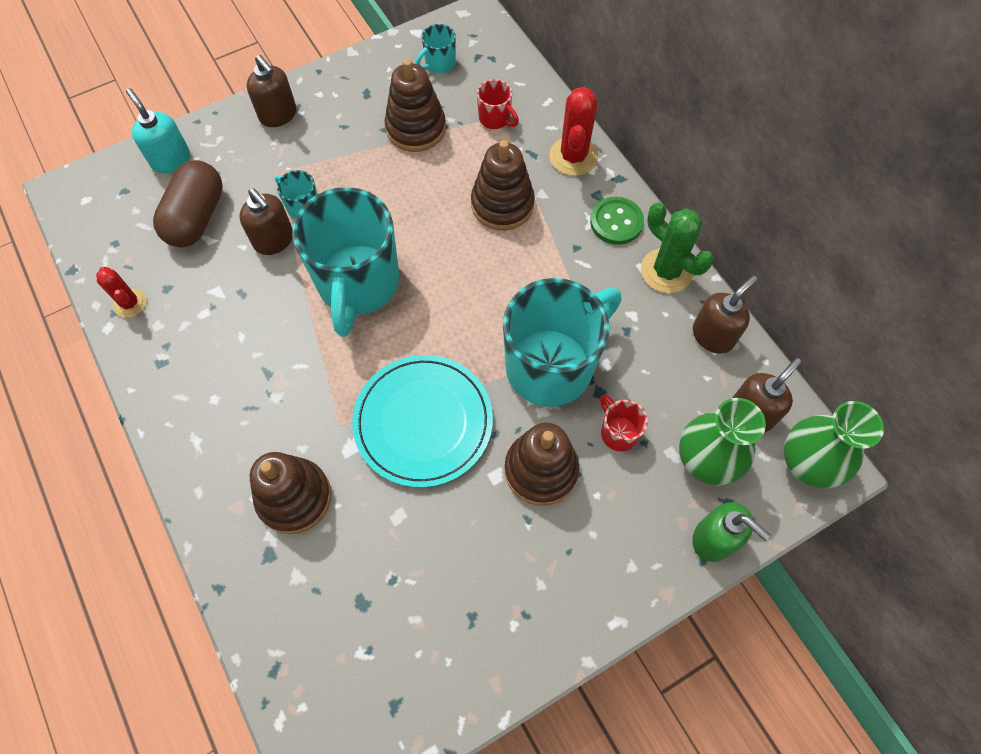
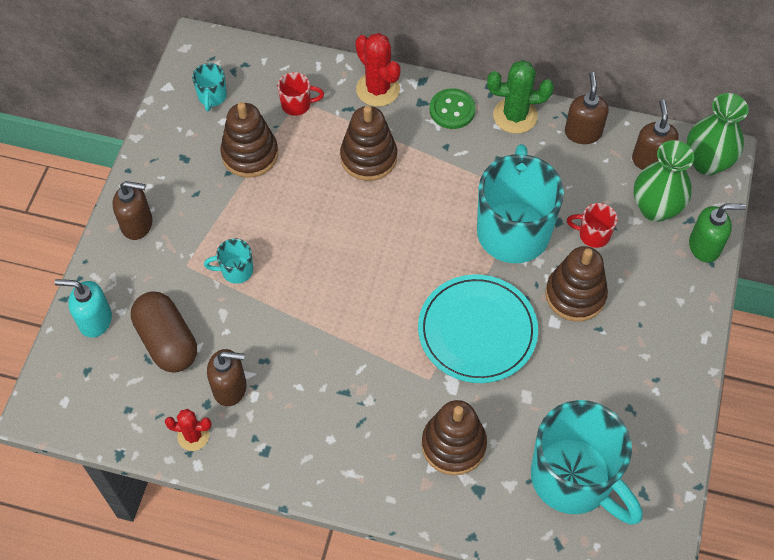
camera: 45 degrees left, 5 degrees down
(274, 240) = (243, 308): brown soap dispenser -> brown soap dispenser (230, 388)
(358, 284) = (336, 287): turquoise mug -> turquoise mug (574, 479)

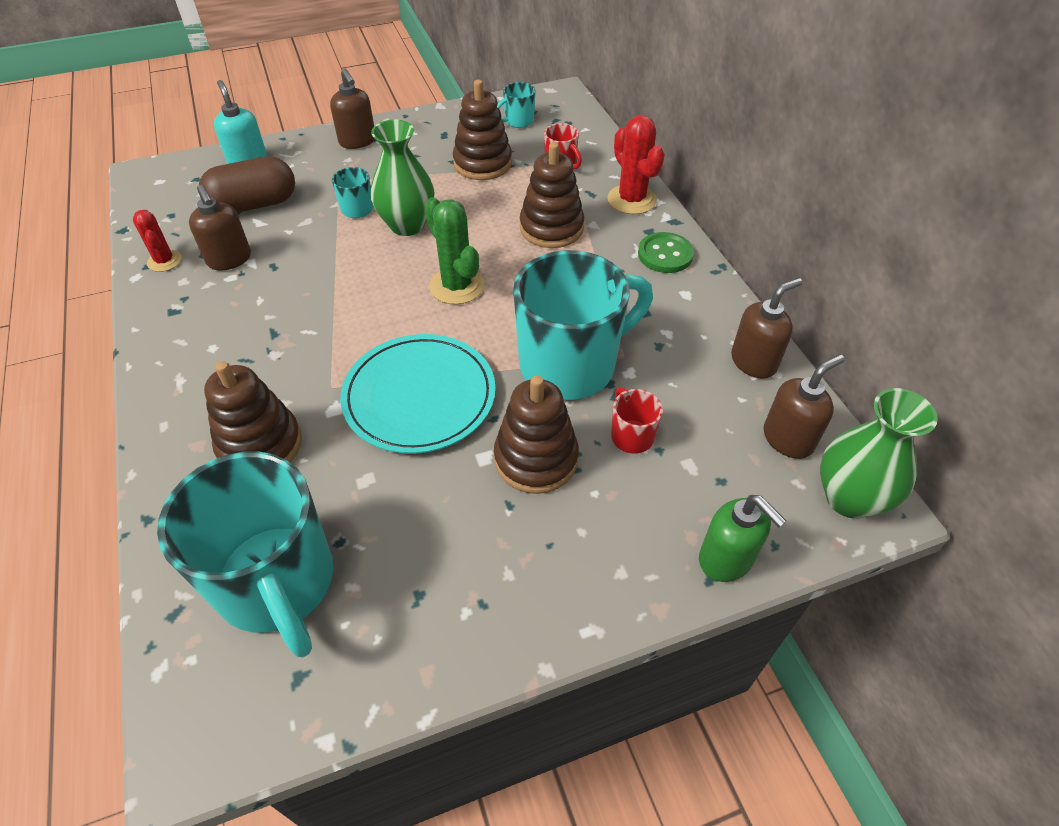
camera: 55 degrees right, 10 degrees down
(167, 341) = (254, 205): brown capsule -> brown capsule turned 45 degrees clockwise
(378, 89) = (631, 200): red cactus -> red cactus turned 45 degrees counterclockwise
(515, 116) = (711, 300): green cactus -> green cactus (456, 286)
(574, 479) = (277, 584): turquoise mug -> turquoise mug turned 45 degrees counterclockwise
(655, 208) = (727, 478): green vase -> green vase (407, 225)

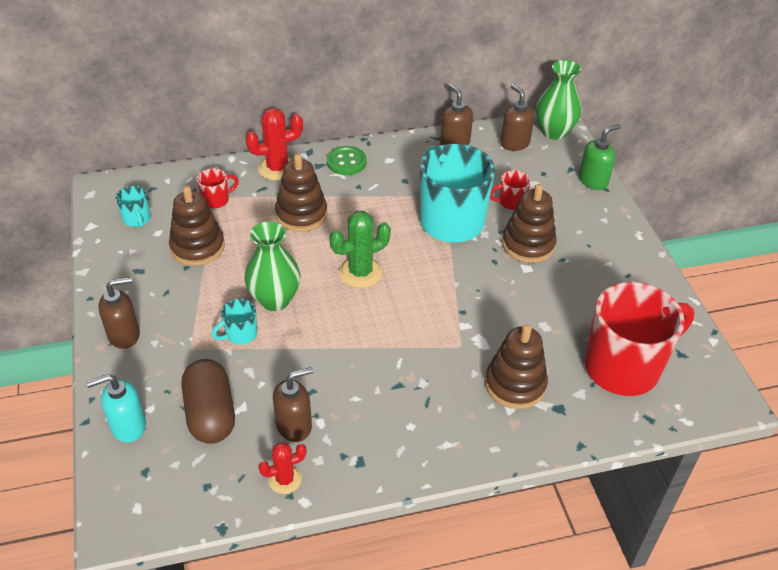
camera: 85 degrees left, 5 degrees down
(277, 584) = (624, 367): turquoise mug -> red mug
(419, 396) = (473, 297): turquoise plate -> none

